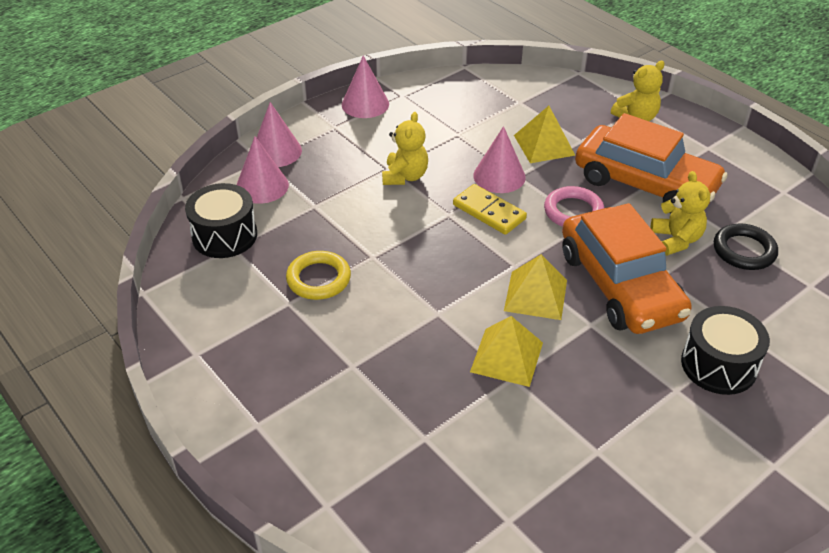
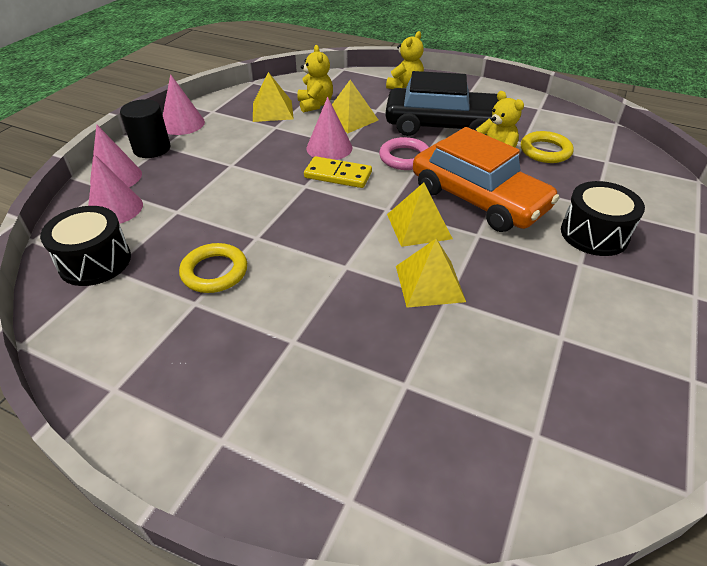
camera: 25 degrees left, 0 degrees up
(322, 127) = (152, 149): none -> black cylinder
(405, 176) = (249, 167): yellow teddy bear -> yellow teddy bear (315, 105)
(465, 112) = (272, 111): none -> yellow pyramid
(645, 183) = (443, 126): orange car -> black car
(744, 251) = (545, 151): black ring -> yellow ring

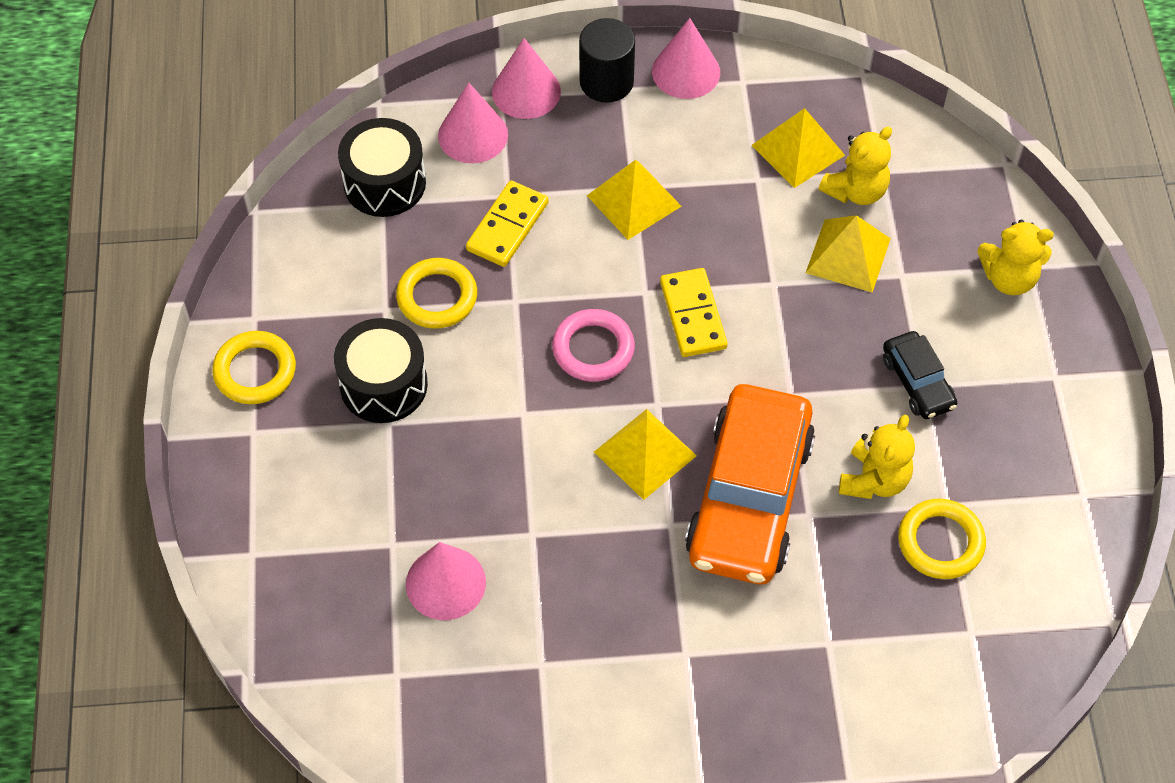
camera: 60 degrees right, 15 degrees up
(164, 411) = (255, 371): none -> yellow ring
(198, 220) = (507, 226): none -> yellow domino
(329, 148) = (750, 271): pink cone -> pink cone (445, 583)
(405, 157) = (790, 371): pink ring -> pink ring (593, 349)
(430, 283) = (547, 507): yellow pyramid -> yellow pyramid (634, 201)
(443, 126) = (917, 382): black car -> black car, size x0.47
(594, 234) = (759, 656): black drum -> black drum (383, 385)

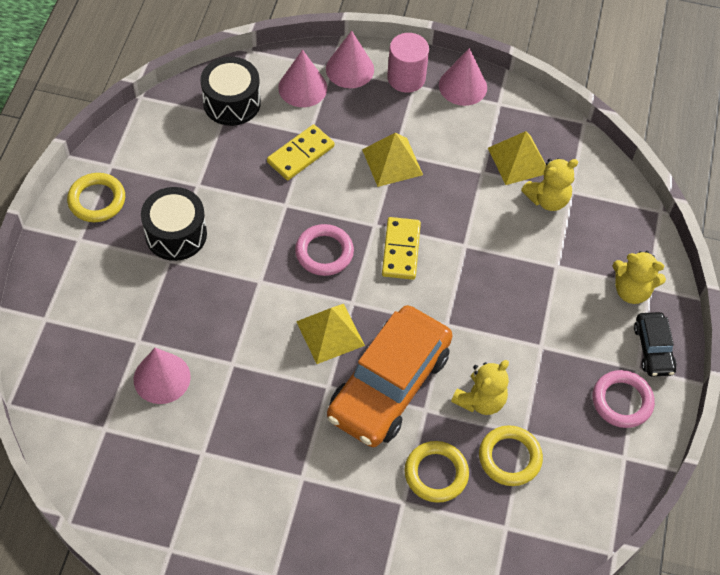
camera: 15 degrees right, 0 degrees up
(437, 297) = (235, 187): yellow ring -> yellow ring (436, 473)
(606, 82) = (406, 78): black cylinder -> pink cylinder
(848, 255) = (524, 241): yellow pyramid -> none
(917, 382) = (538, 342): black car -> black car (653, 349)
(1052, 425) = (622, 401): none -> pink ring

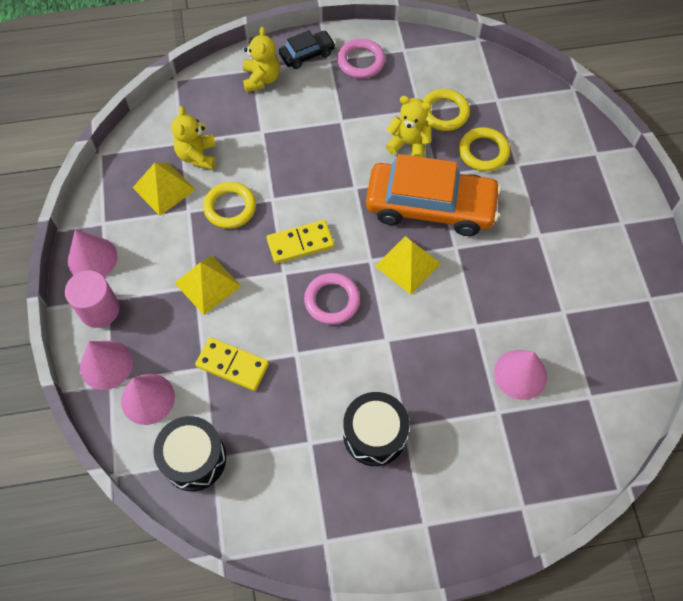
camera: 110 degrees left, 5 degrees up
(97, 200) = (373, 532): yellow ring -> yellow ring (230, 207)
(547, 199) = (197, 156): yellow teddy bear -> yellow teddy bear turned 135 degrees counterclockwise

